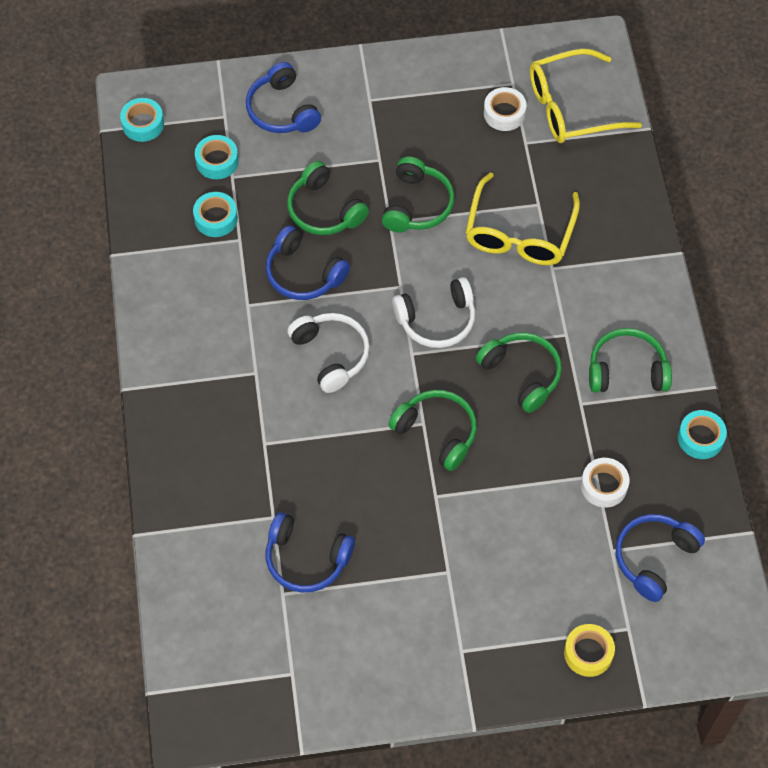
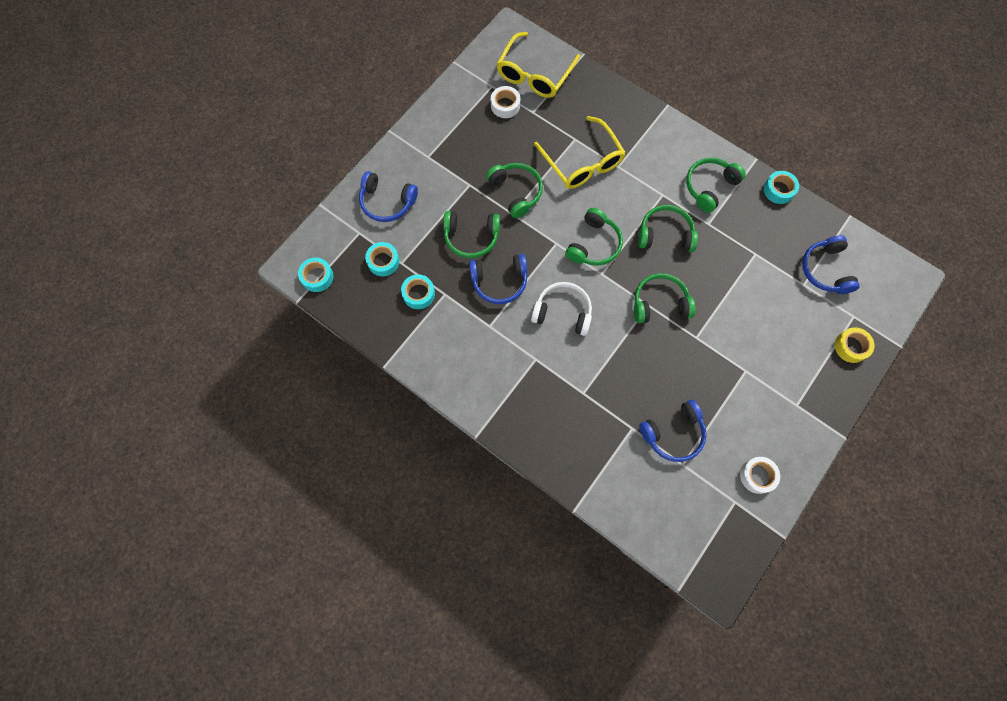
camera: 45 degrees left, 10 degrees up
(437, 320) = (594, 244): white headphones -> green headphones
(604, 486) = (764, 255): white tape -> white tape (757, 476)

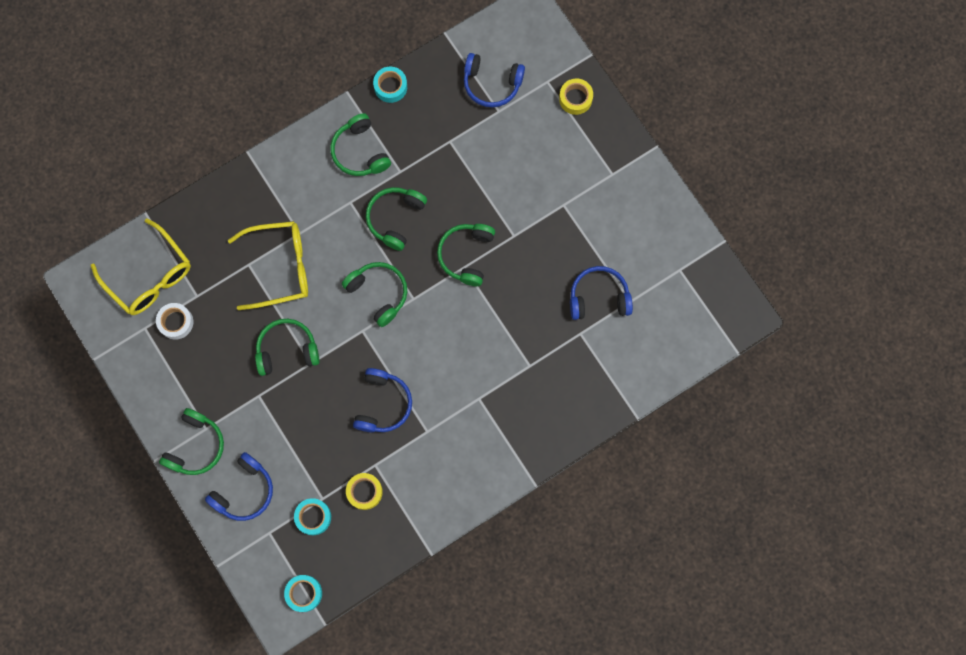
camera: 70 degrees left, 5 degrees up
(418, 294) = (364, 492): turquoise tape -> yellow tape
(471, 237) = (321, 415): green headphones -> green headphones (195, 446)
(562, 312) = (440, 353): white headphones -> none
(673, 433) = (598, 297): blue headphones -> blue headphones turned 90 degrees counterclockwise
(757, 476) = (663, 239): white tape -> none

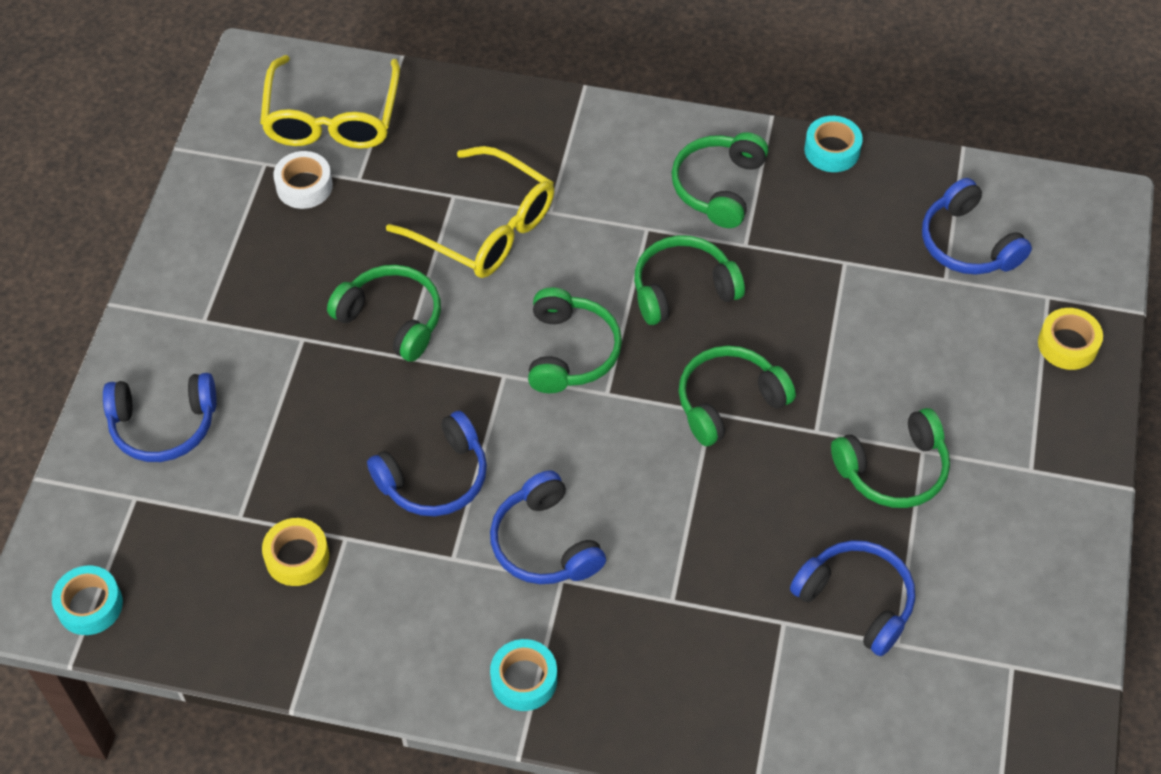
camera: 45 degrees right, 20 degrees down
(195, 446) = (170, 328): green headphones -> green headphones (893, 469)
(313, 517) = (204, 528): turquoise tape -> turquoise tape (524, 679)
(456, 389) = (545, 543): none -> blue headphones

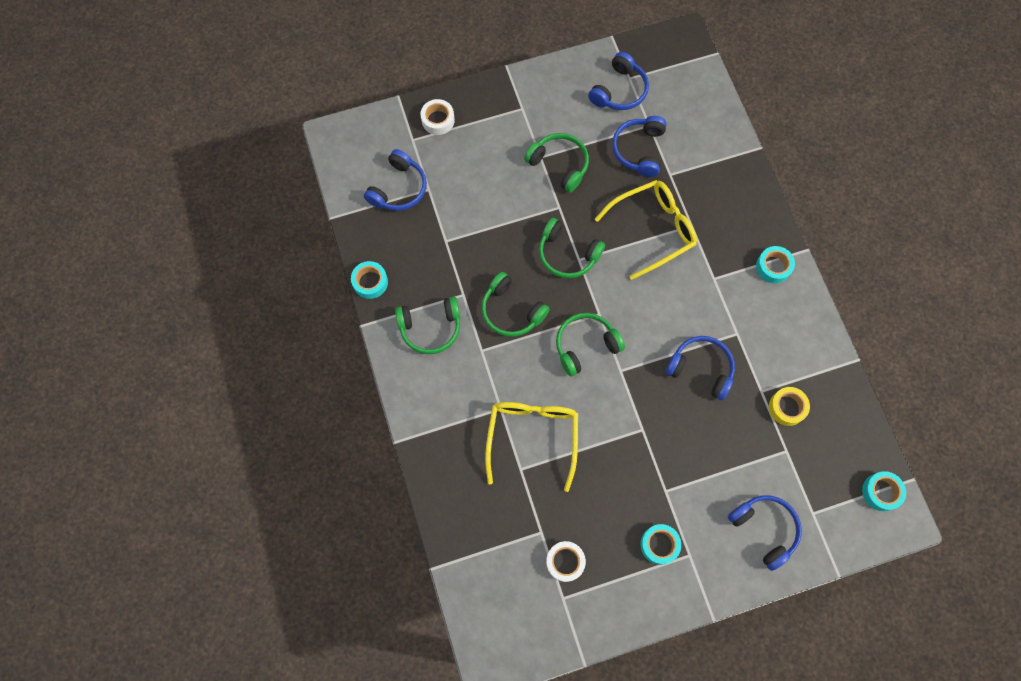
camera: 120 degrees left, 15 degrees up
(243, 294) = (659, 544): none -> turquoise tape
(332, 117) = (504, 580): yellow glasses -> yellow glasses (652, 230)
(392, 319) = (623, 450): green headphones -> none
(545, 543) = (700, 296): blue headphones -> blue headphones (619, 90)
(1067, 344) = (438, 120): yellow tape -> white tape

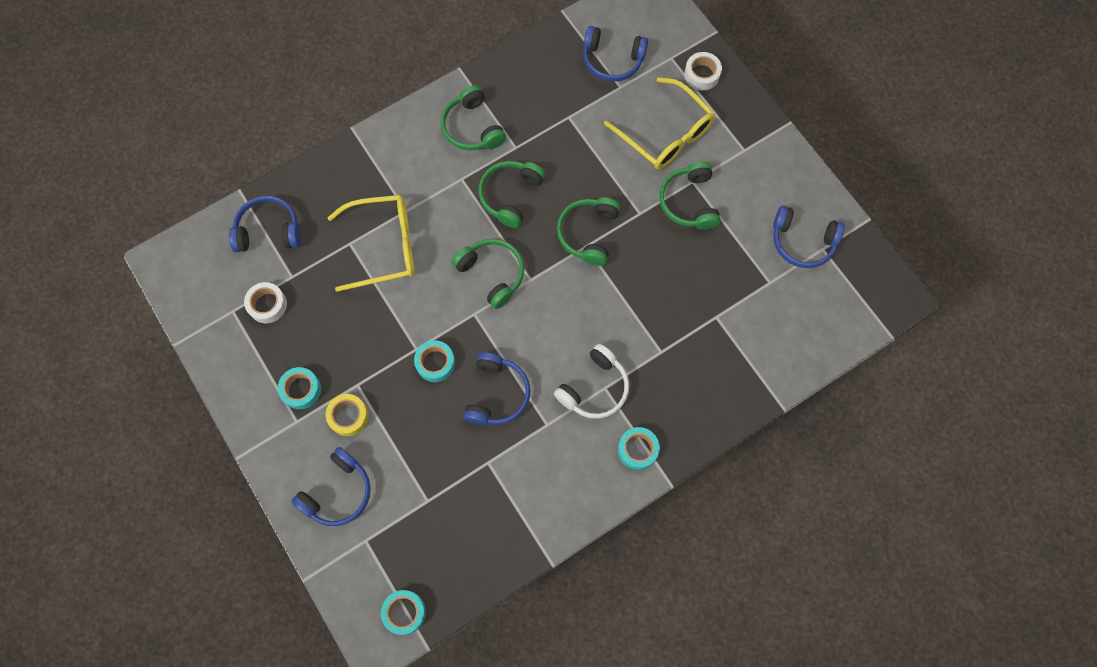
camera: 75 degrees right, 0 degrees up
(370, 282) = (505, 63): turquoise tape -> turquoise tape (435, 363)
(559, 165) = (689, 202): green headphones -> green headphones turned 150 degrees clockwise
(639, 150) = (735, 278): blue headphones -> blue headphones (268, 231)
(652, 230) = (643, 312): yellow glasses -> yellow glasses (665, 133)
(712, 287) = (594, 388): none -> white headphones
(787, 407) = (476, 493): yellow tape -> yellow tape (348, 416)

